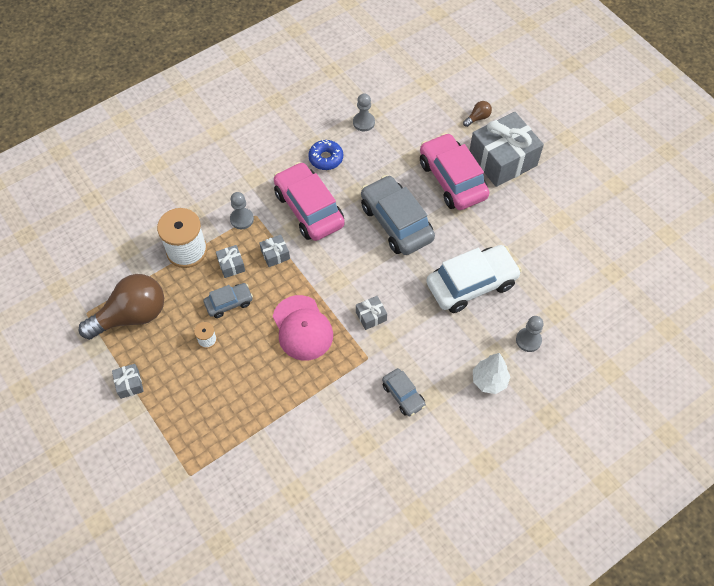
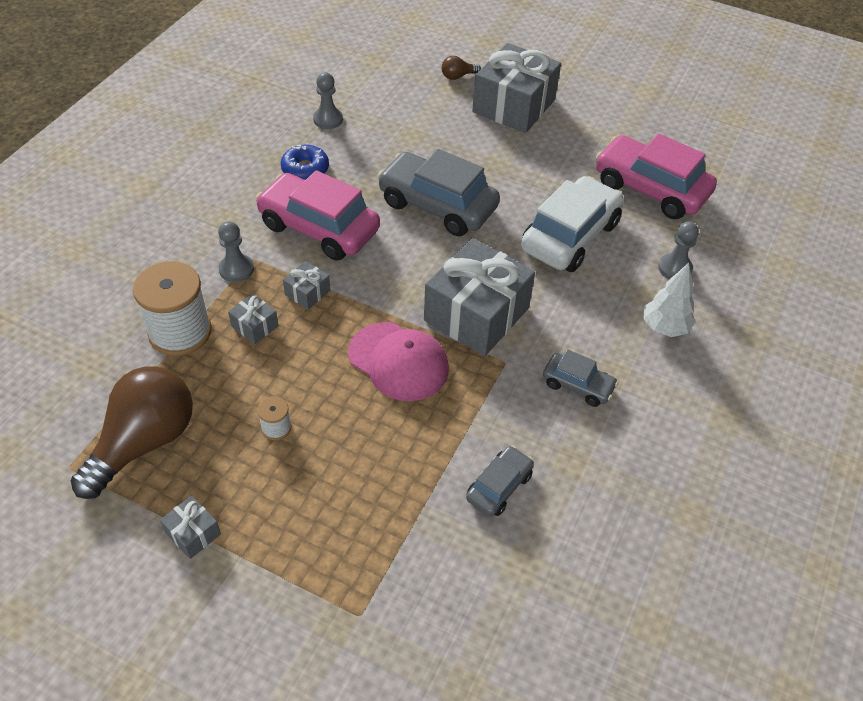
camera: 30 degrees left, 10 degrees down
(229, 303) = (280, 371): grey car -> grey car (499, 487)
(371, 316) = (476, 314): grey gift -> grey gift, size x2.35
(452, 179) = (472, 142): pink car -> pink car (650, 189)
(478, 118) = (457, 76): brown light bulb -> brown light bulb turned 135 degrees counterclockwise

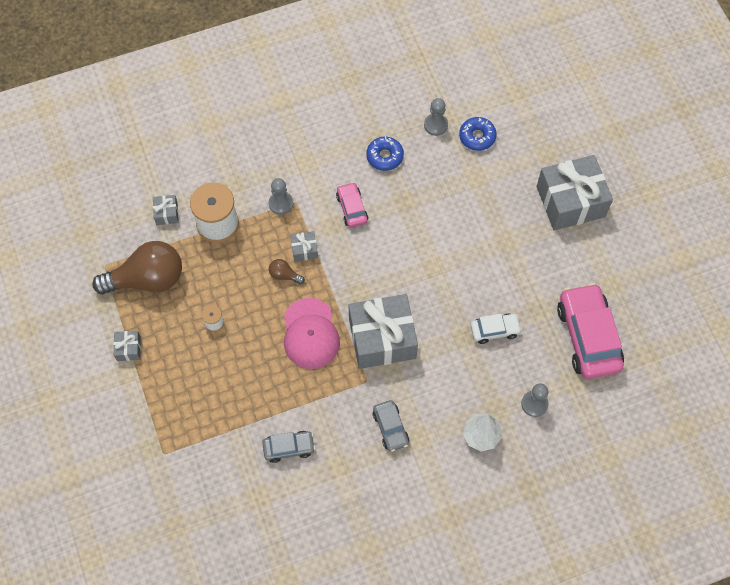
camera: 45 degrees right, 15 degrees up
(255, 326) = (257, 250): grey gift -> grey gift (167, 213)
(319, 228) = (352, 208): pink car -> pink car, size x0.51
(377, 107) = (477, 137): none -> blue donut
(437, 205) = (437, 245): grey car -> none
(457, 76) = (559, 148): brown light bulb -> brown light bulb (284, 275)
(570, 236) = (494, 330): white car -> white car, size x0.51

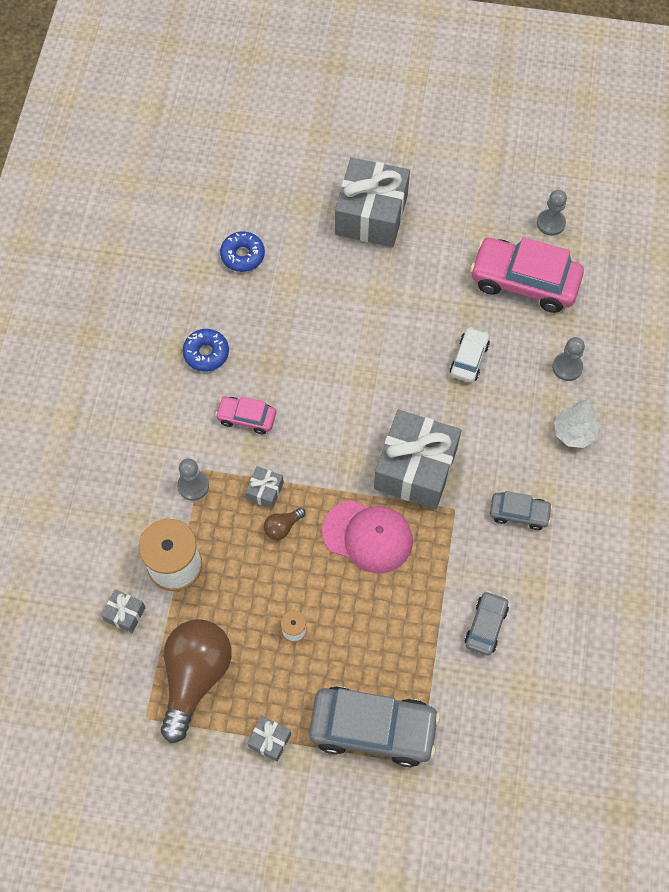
camera: 60 degrees left, 0 degrees up
(171, 410) = (373, 729): none -> grey car
(435, 125) = (202, 285): grey pawn -> grey pawn (550, 223)

